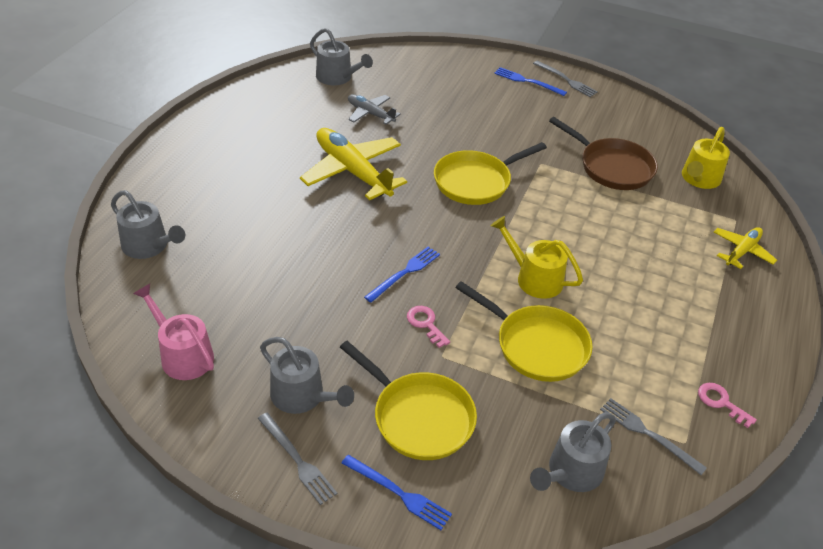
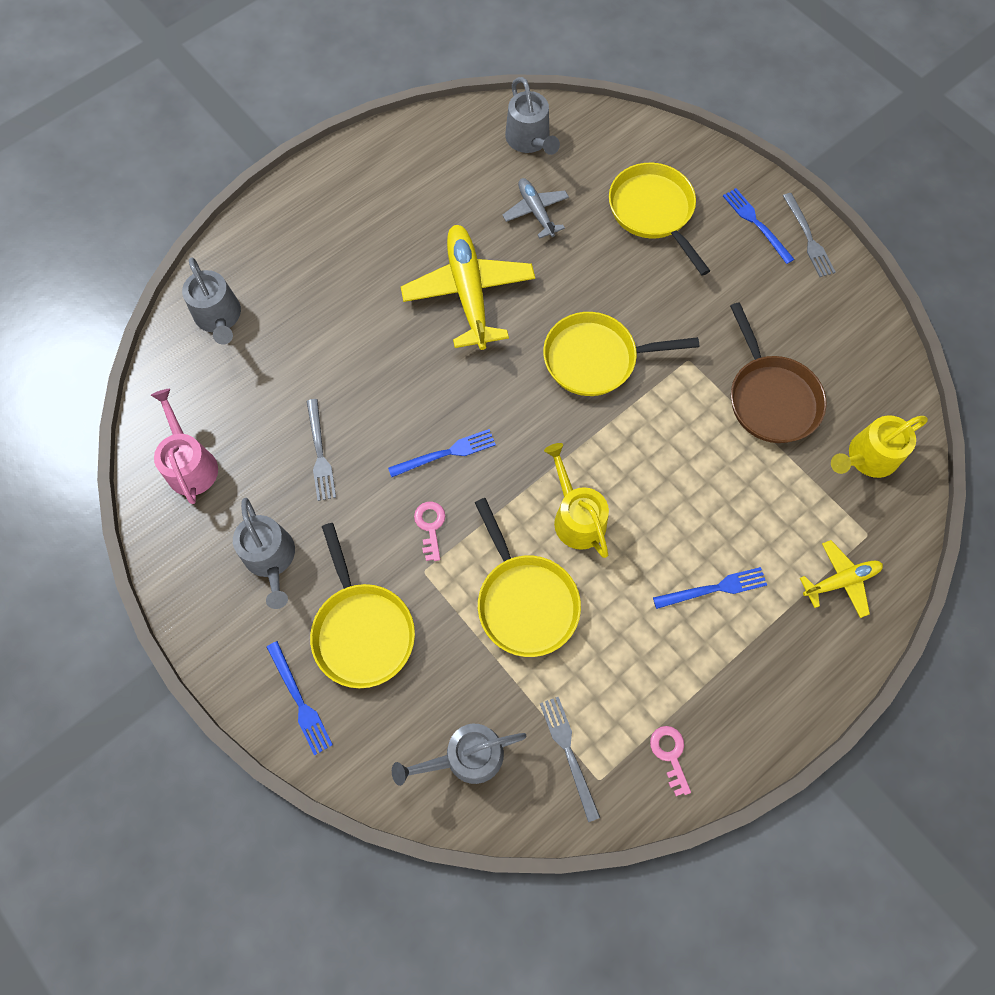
camera: 30 degrees right, 25 degrees up
(297, 460) = (232, 625): grey fork -> grey fork (320, 453)
(454, 93) = (653, 212): none -> yellow pan
(665, 286) = (714, 588): none -> blue fork

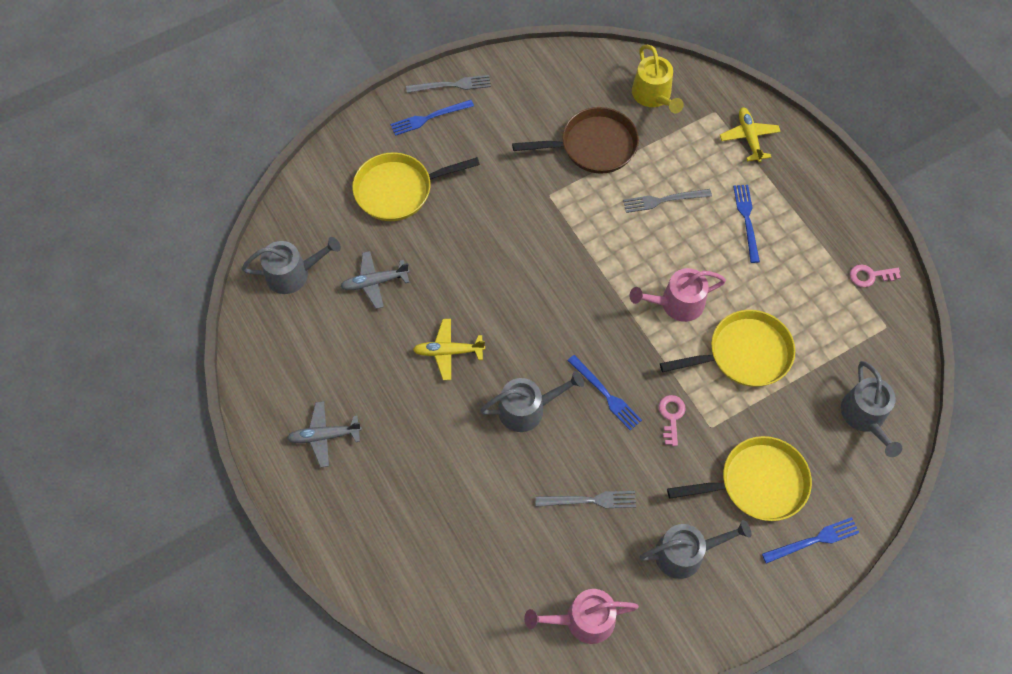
camera: 80 degrees left, 5 degrees down
(219, 317) = (427, 581): grey watering can -> grey watering can (527, 409)
(357, 202) = (324, 436): none -> grey plane
(430, 526) = (671, 416): pink key -> pink key turned 90 degrees clockwise
(446, 453) = (605, 394): blue fork -> blue fork turned 150 degrees clockwise
(468, 292) = (448, 352): yellow plane -> yellow plane, size x0.54
(569, 753) = (866, 343): grey fork -> grey fork (663, 200)
(576, 517) = (677, 303): yellow watering can -> pink watering can
(595, 359) = (535, 262): yellow pan -> none

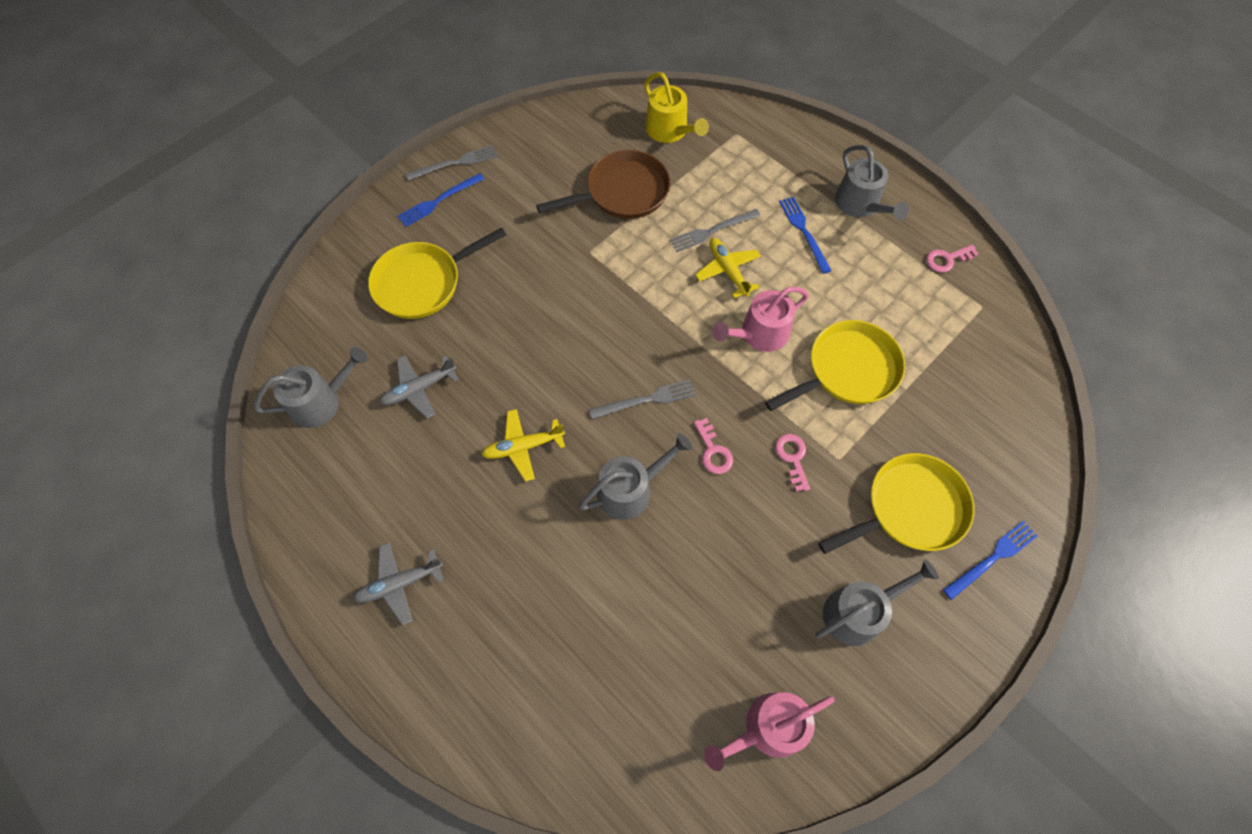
camera: 15 degrees left, 0 degrees up
(589, 500) = (732, 579): grey fork -> grey fork (646, 400)
(605, 394) = (713, 451): blue fork -> pink key
(749, 137) = (779, 151): yellow plane -> yellow plane (727, 270)
(865, 416) = (995, 406): grey watering can -> grey watering can (860, 204)

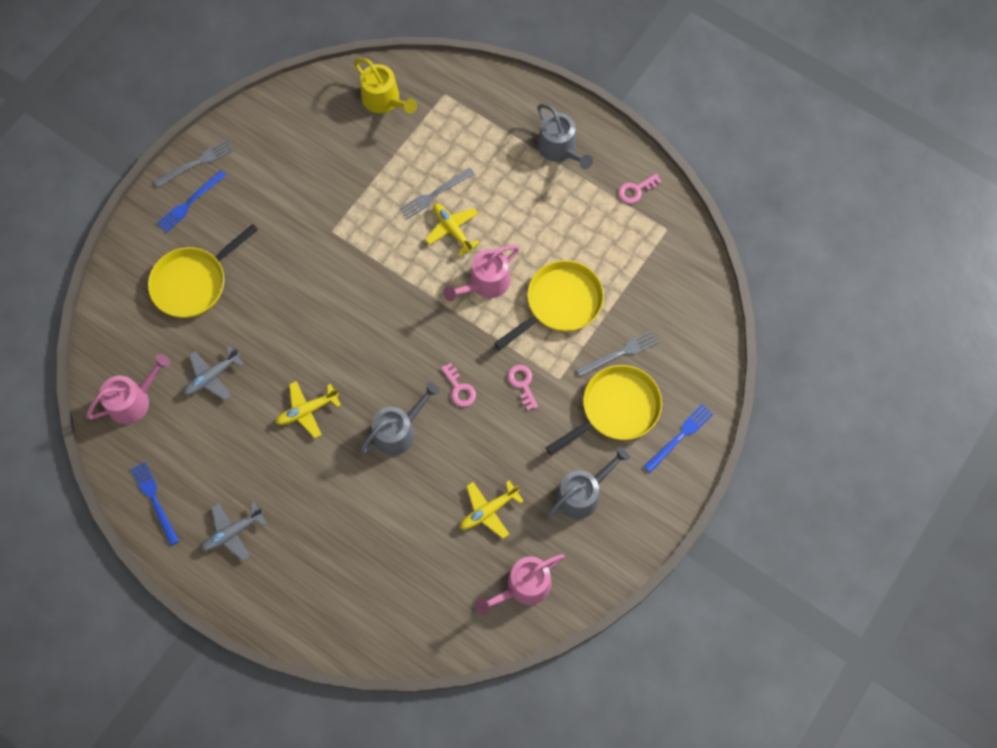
camera: 10 degrees left, 5 degrees up
(321, 401) = (133, 400): grey watering can -> pink watering can
(622, 192) = (351, 169): brown pan -> none
(646, 400) = (400, 355): grey fork -> grey fork (620, 353)
(732, 613) = (488, 511): none -> yellow plane
(804, 232) = (513, 183): blue fork -> blue fork (155, 500)

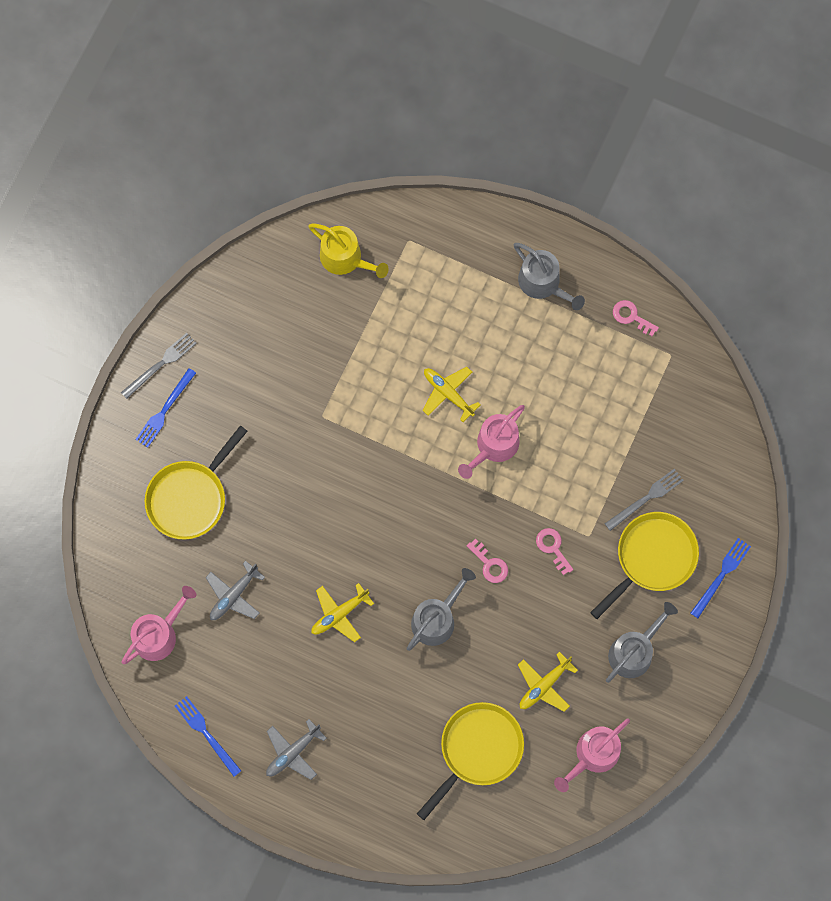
camera: 10 degrees left, 5 degrees up
(434, 194) = (421, 357): grey fork -> none
(560, 303) = (575, 455): yellow pan -> yellow pan (478, 750)
(636, 190) = (631, 317): pink key -> pink key turned 75 degrees clockwise

